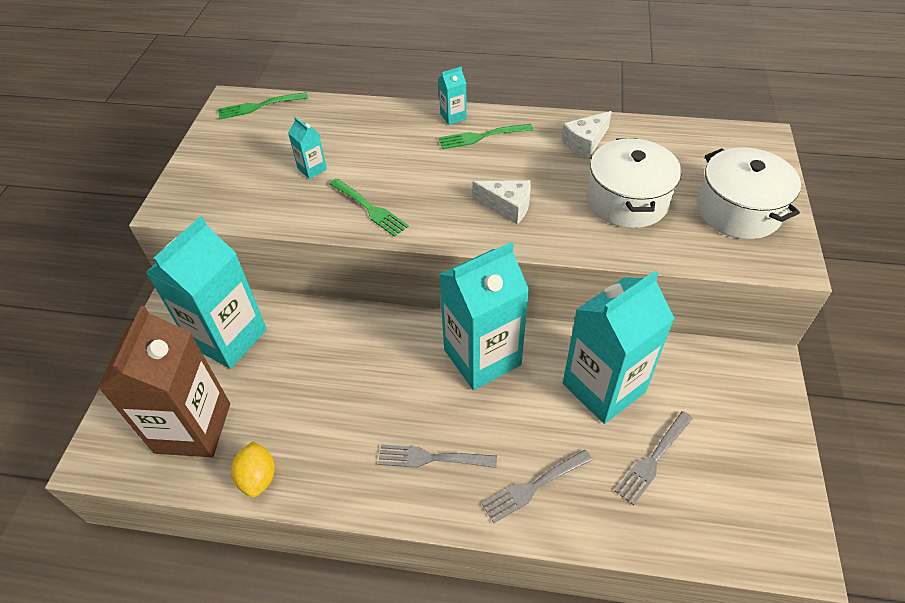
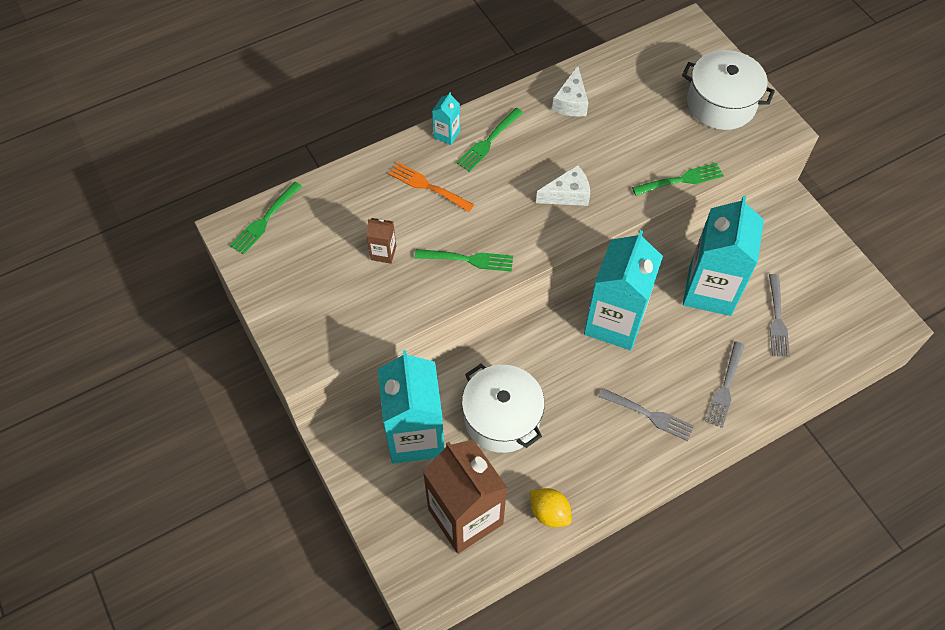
camera: 40 degrees left, 10 degrees up
(312, 169) = (383, 253): turquoise carton -> brown carton
(398, 143) = (428, 186): none -> orange fork
(432, 458) = (648, 415): grey fork -> grey fork turned 120 degrees counterclockwise
(627, 200) = (644, 138): white pot -> white pot (502, 418)
(630, 251) = (680, 180): none -> green fork

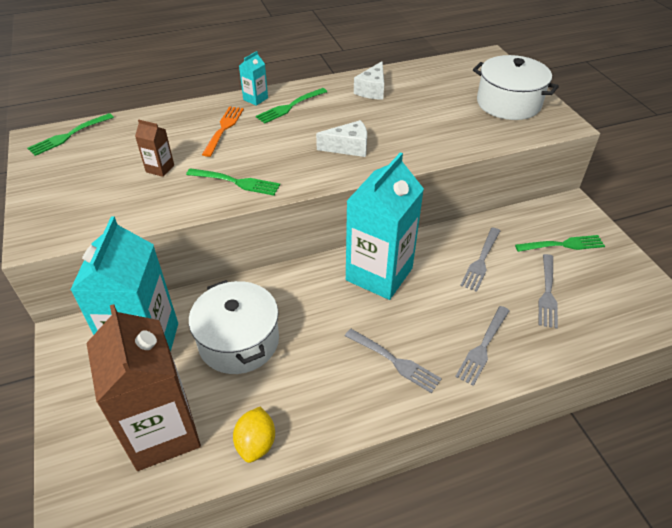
camera: 10 degrees right, 15 degrees down
(428, 186) = (224, 129): orange fork -> orange fork turned 60 degrees clockwise
(549, 512) = (256, 443): yellow lemon -> yellow lemon turned 45 degrees clockwise
(680, 180) = (459, 149): green fork -> green fork (562, 245)
(710, 290) = (481, 260): turquoise carton -> grey fork

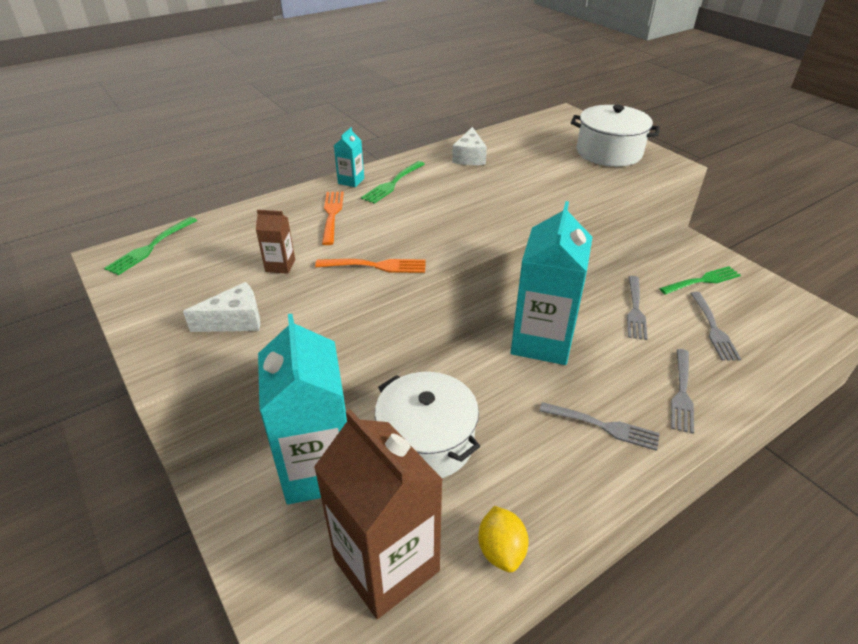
camera: 15 degrees left, 5 degrees down
(236, 182) = (375, 266): green fork -> orange fork
(348, 147) = (477, 214): white cheese -> white cheese (235, 320)

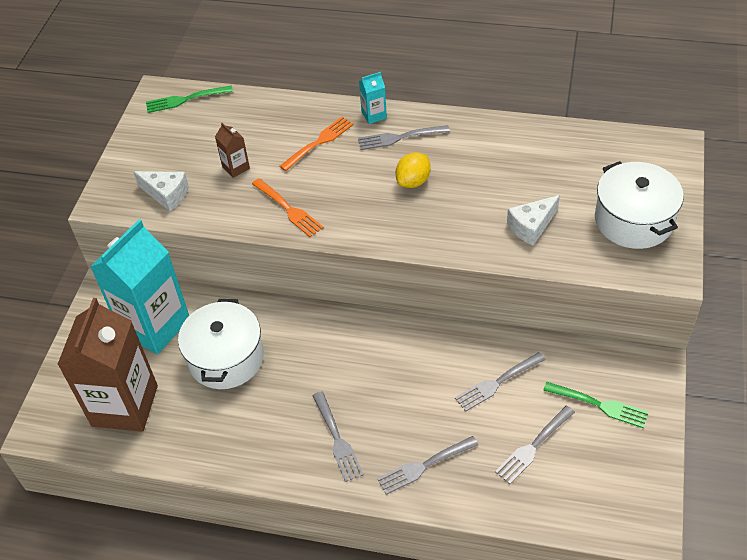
camera: 50 degrees right, 10 degrees up
(393, 183) = (400, 137): green fork -> grey fork
(469, 157) = (499, 146): white cheese -> white cheese (531, 226)
(501, 550) = (183, 450): yellow lemon -> yellow lemon (413, 181)
(542, 341) = (388, 351): turquoise carton -> none

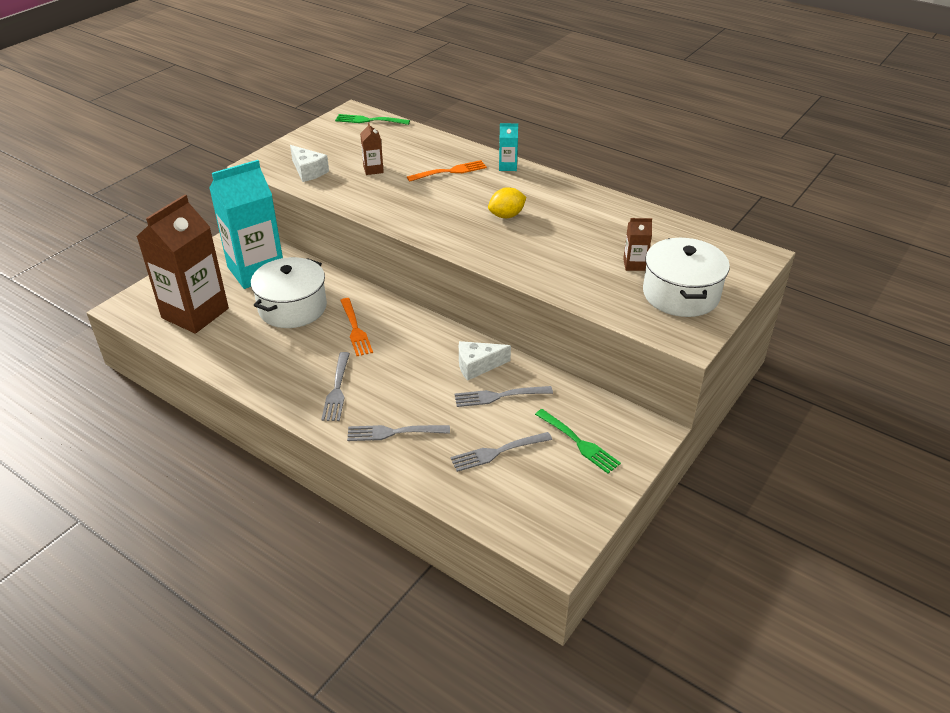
camera: 20 degrees right, 10 degrees down
(288, 209) = (392, 205): orange fork -> orange fork (355, 329)
(400, 137) = (518, 185): grey fork -> none
(531, 226) = (584, 272): white cheese -> white cheese (477, 366)
(571, 199) = (634, 264): none -> brown carton

